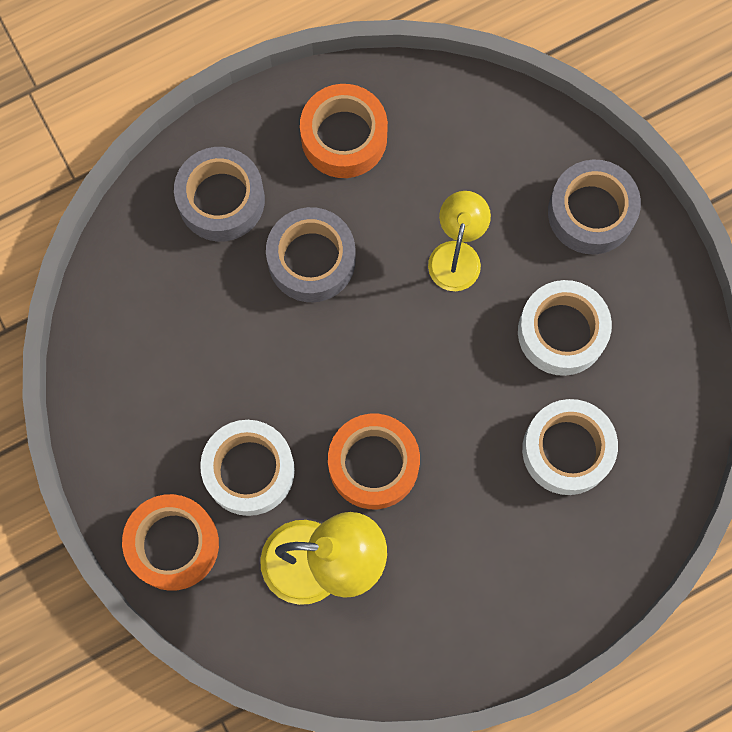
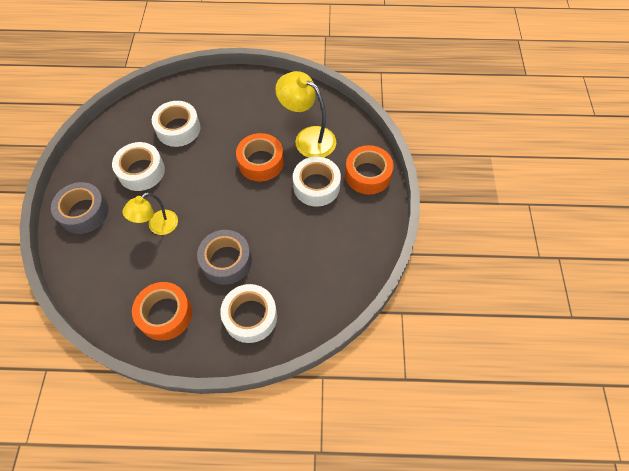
camera: 150 degrees left, 15 degrees down
(221, 199) = (250, 316): grey tape -> white tape

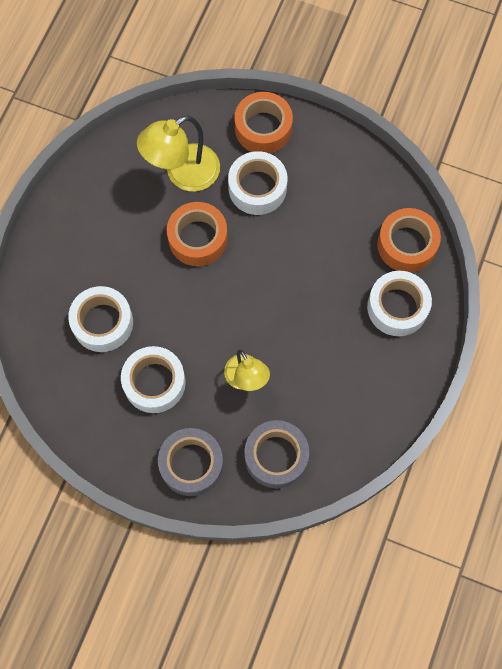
camera: 70 degrees left, 10 degrees up
(165, 314) = (364, 395): orange tape -> orange tape (406, 244)
(226, 261) = (321, 314): grey tape -> grey tape (276, 456)

